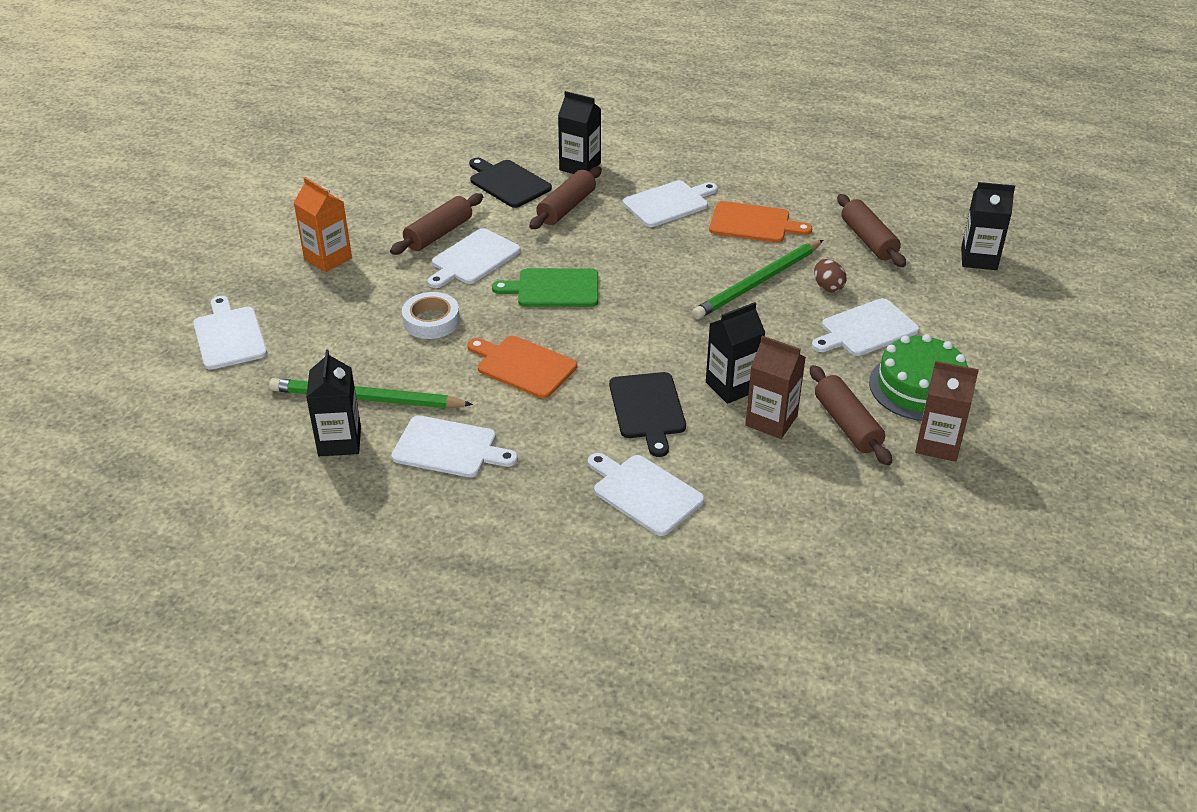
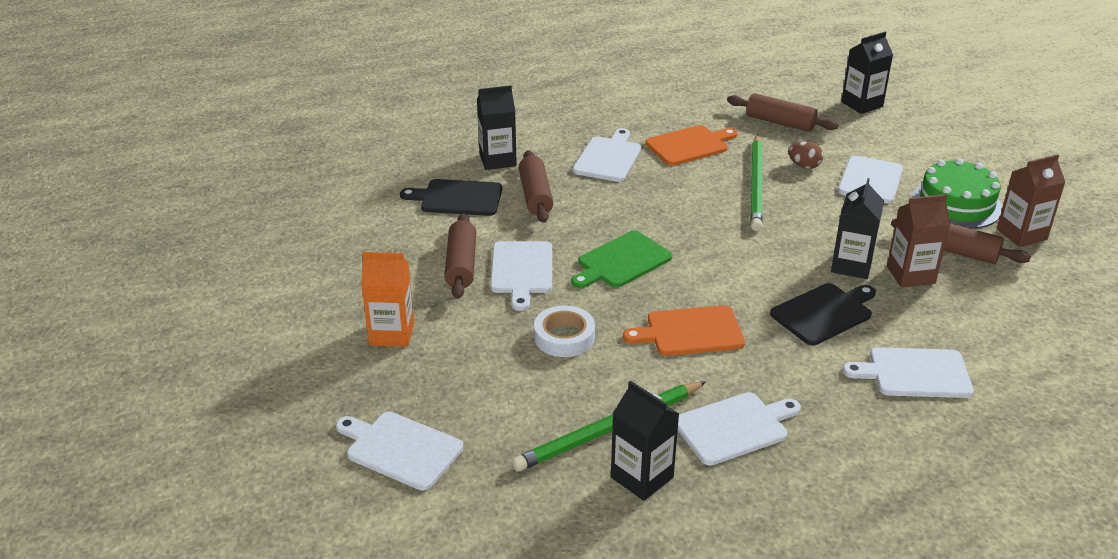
camera: 40 degrees left, 5 degrees down
(647, 409) = (824, 313): black cutting board -> black cutting board turned 75 degrees counterclockwise

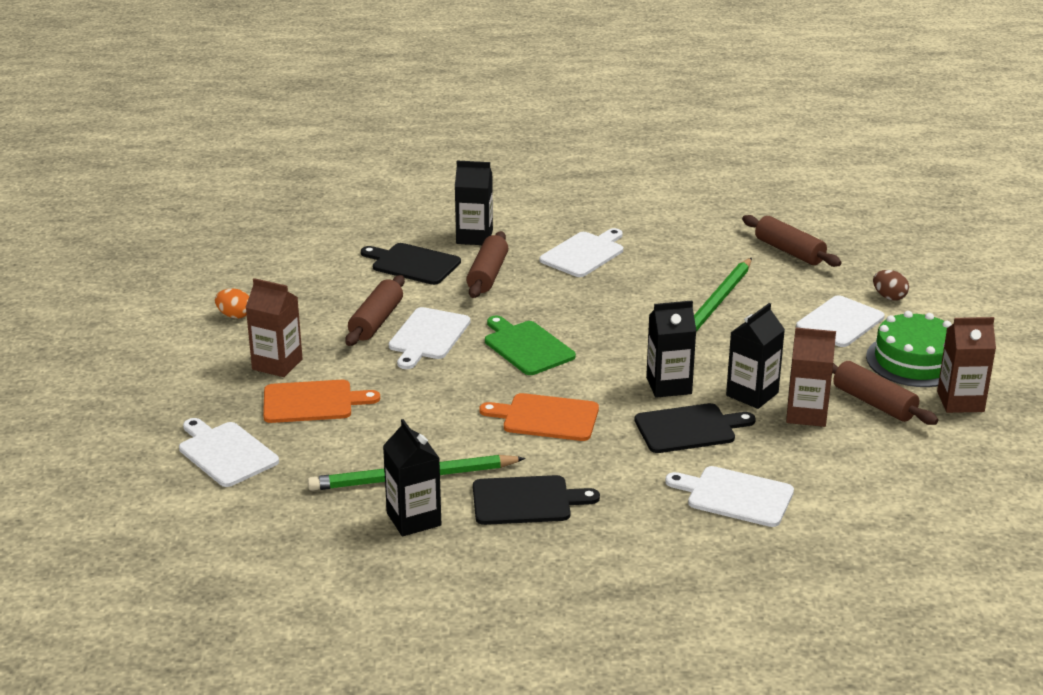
camera: 20 degrees right, 5 degrees down
(314, 289) = (234, 315): none -> orange egg
(391, 334) = (277, 364): orange carton -> brown carton
(564, 337) = (426, 398): white tape -> none
(621, 261) = (527, 347): green cutting board -> green cutting board turned 75 degrees clockwise
(690, 145) = (676, 256): orange cutting board -> orange cutting board (312, 402)
(735, 427) = (526, 501): white cutting board -> black cutting board
(804, 166) = (780, 296): brown egg -> brown egg (889, 297)
(862, 104) = (895, 249): black carton -> black carton (669, 385)

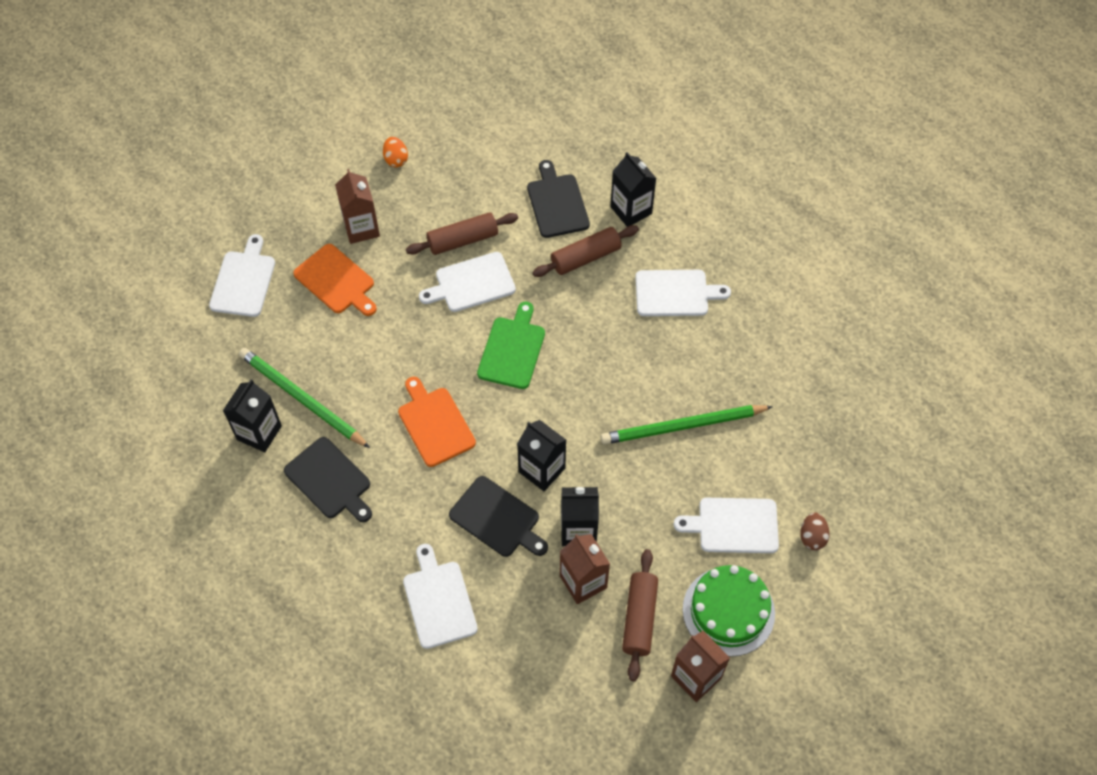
camera: 50 degrees right, 30 degrees up
(789, 251) = (817, 423): brown rolling pin -> none

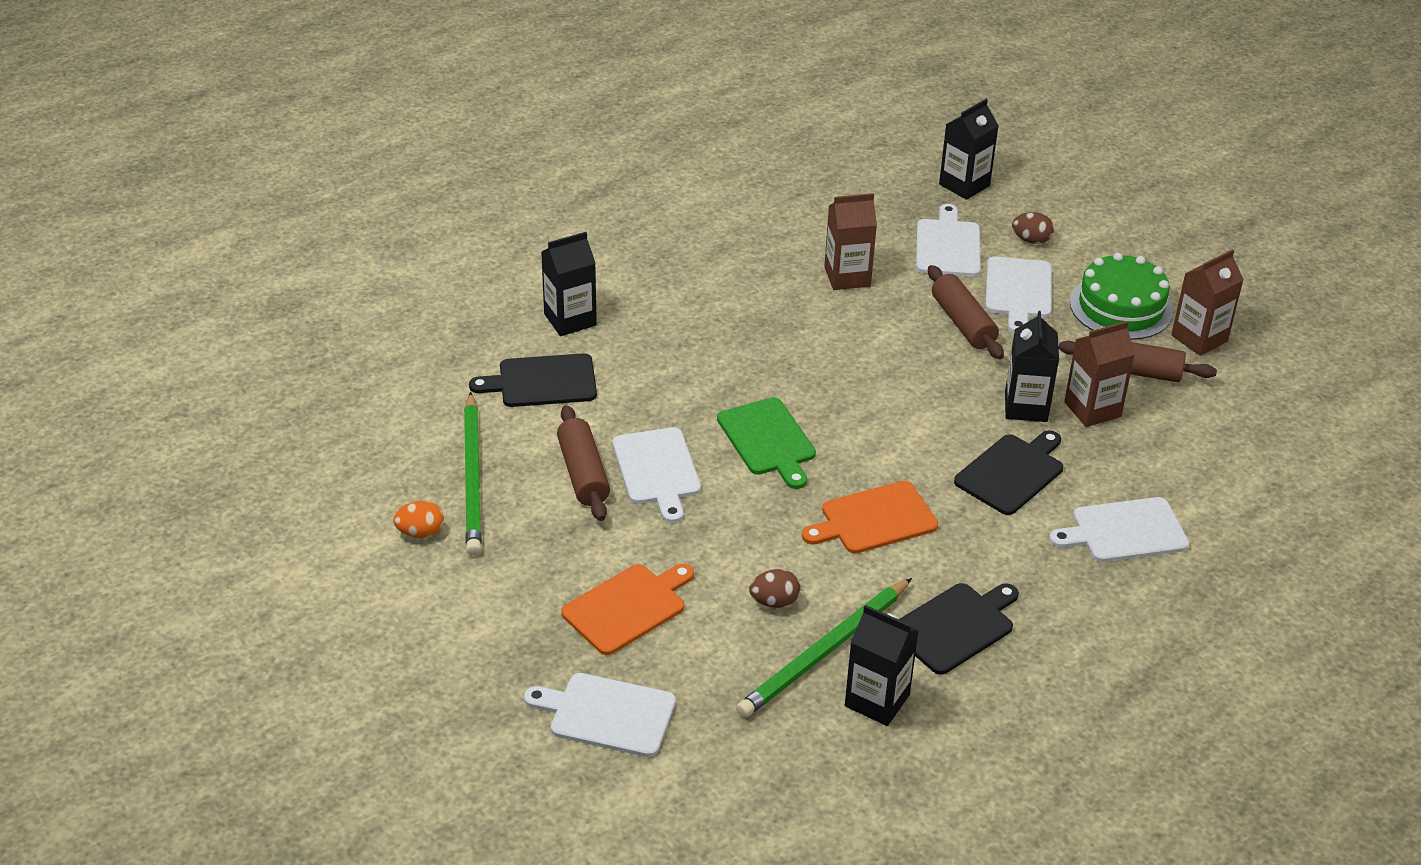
camera: 85 degrees left, 20 degrees down
(347, 365) = (774, 602): none -> brown egg
(361, 228) = (538, 576): brown carton -> brown carton (847, 277)
(512, 349) = (768, 440): green cutting board -> green cutting board turned 135 degrees counterclockwise
(542, 470) = (945, 429): black carton -> black carton (964, 185)
(585, 257) = (635, 365): brown rolling pin -> brown rolling pin (962, 323)
(675, 293) = (704, 298): white cutting board -> white cutting board (948, 245)
(682, 426) = (890, 313): green pencil -> green pencil (473, 478)

